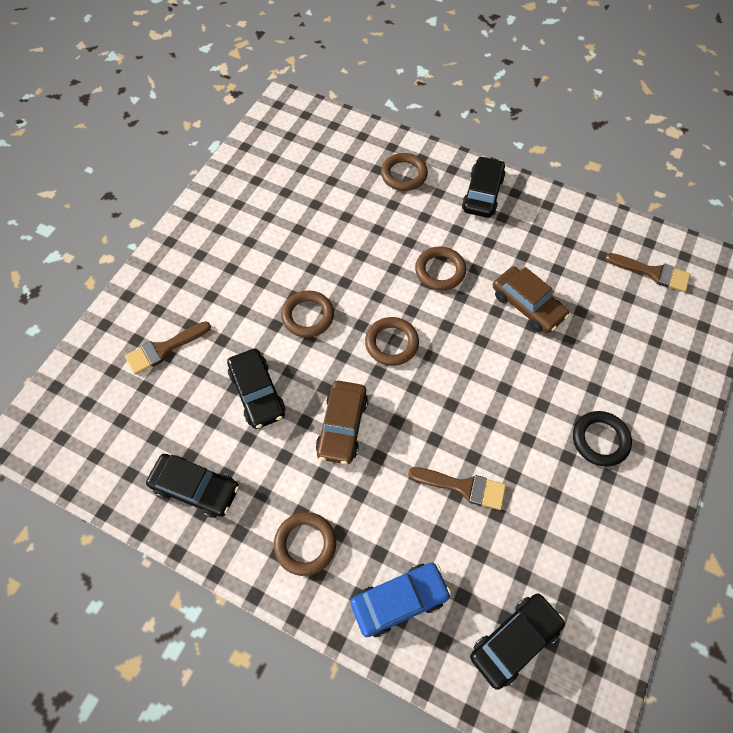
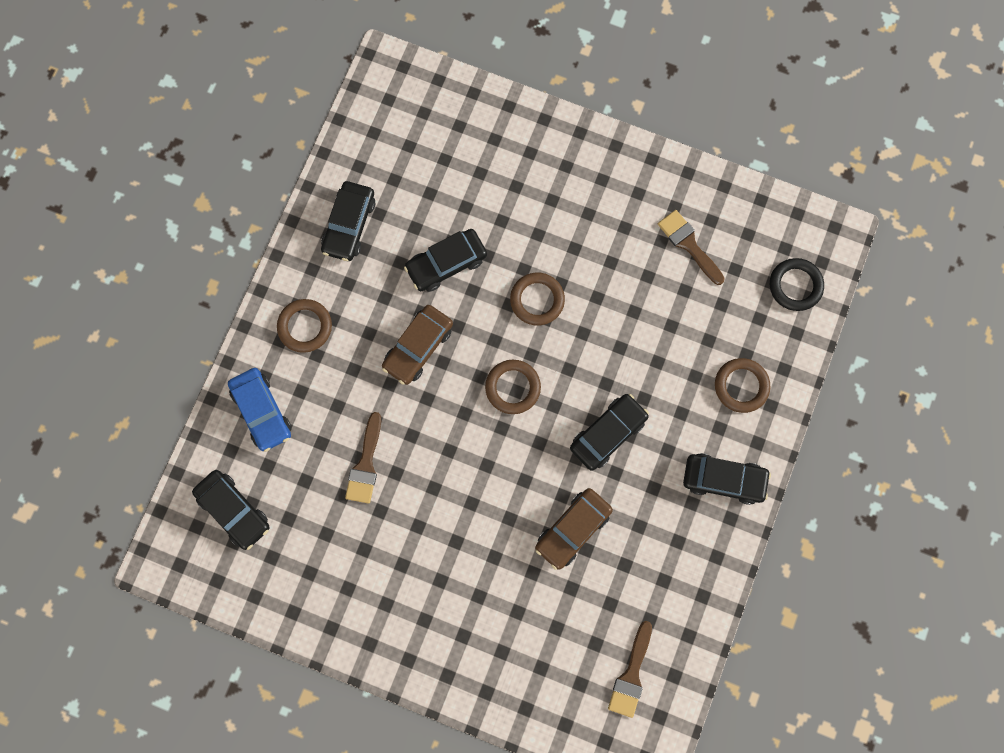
camera: 85 degrees right, 15 degrees up
(164, 349) = (486, 167): brown brush -> brown brush (688, 244)
(342, 426) = (418, 347): brown car -> brown car turned 60 degrees counterclockwise
(440, 271) = (608, 433): brown ring -> black car
(600, 440) = (422, 598): black ring -> black ring (795, 286)

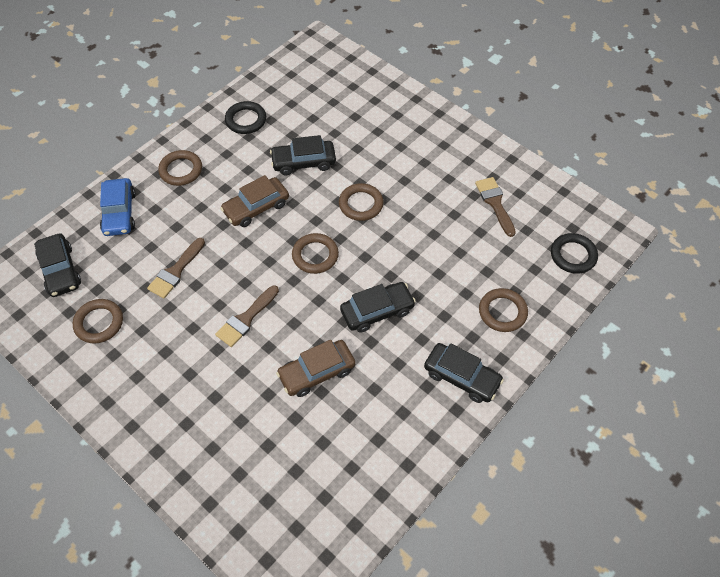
camera: 20 degrees right, 20 degrees down
(312, 558) = (99, 323): none -> brown ring
(349, 225) = (246, 120): black car -> black ring
(631, 675) = (316, 509): brown brush -> brown brush (246, 319)

